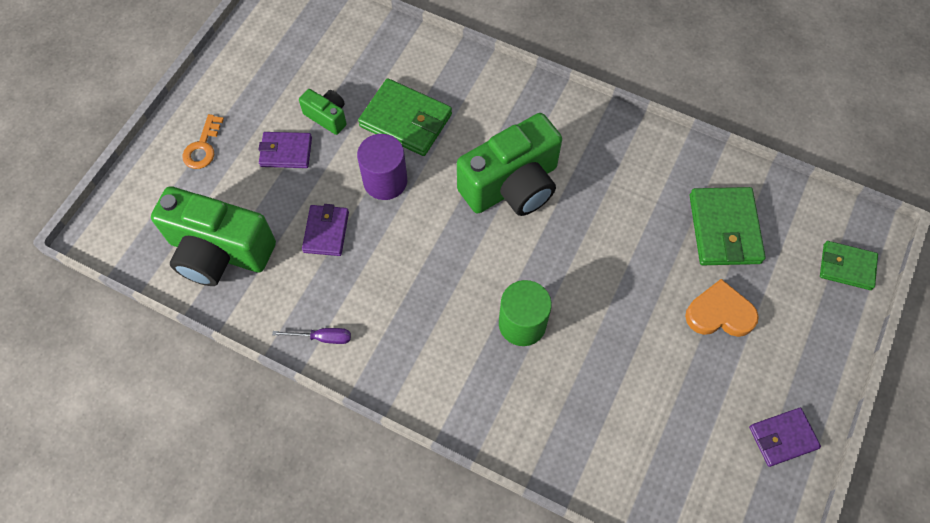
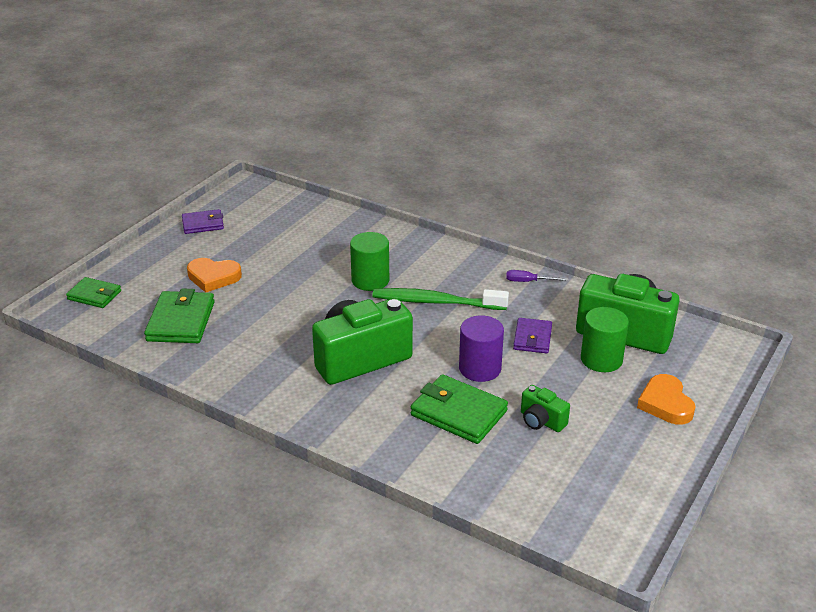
camera: 175 degrees left, 30 degrees down
(203, 147) = (665, 403): orange key -> orange heart
(255, 204) = (601, 359): none -> green cylinder
(286, 152) = (579, 395): purple wallet -> none
(436, 287) = (436, 302): none -> green toothbrush

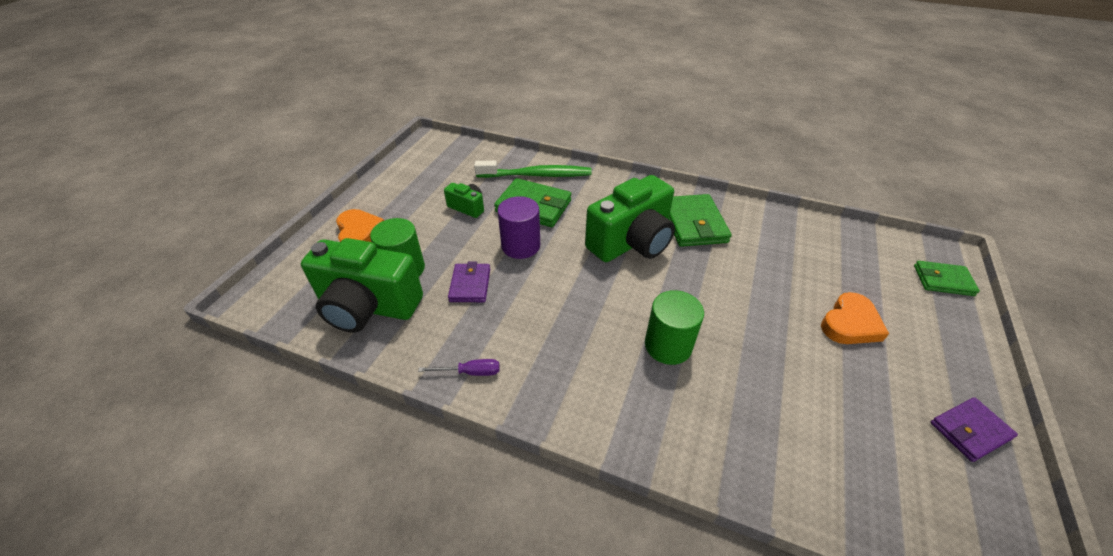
camera: 170 degrees right, 10 degrees up
(181, 321) = (824, 260): green wallet -> green wallet (693, 224)
(213, 277) = (850, 323): orange heart -> orange heart turned 135 degrees clockwise
(436, 302) = (579, 321): green toothbrush -> green toothbrush (536, 175)

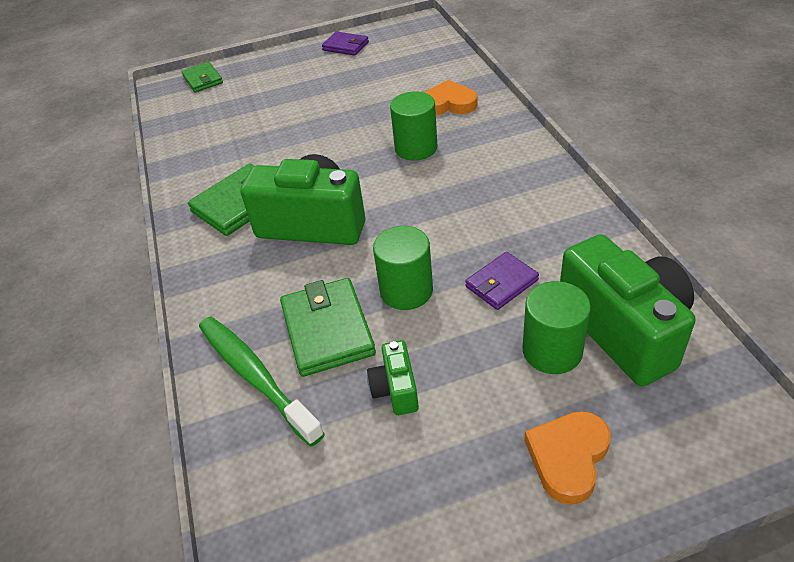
camera: 125 degrees left, 0 degrees up
(470, 372) = (574, 214): purple screwdriver -> none
(520, 246) = (406, 290): purple cylinder -> green cylinder
(850, 323) = (296, 96): orange heart -> orange heart (448, 104)

